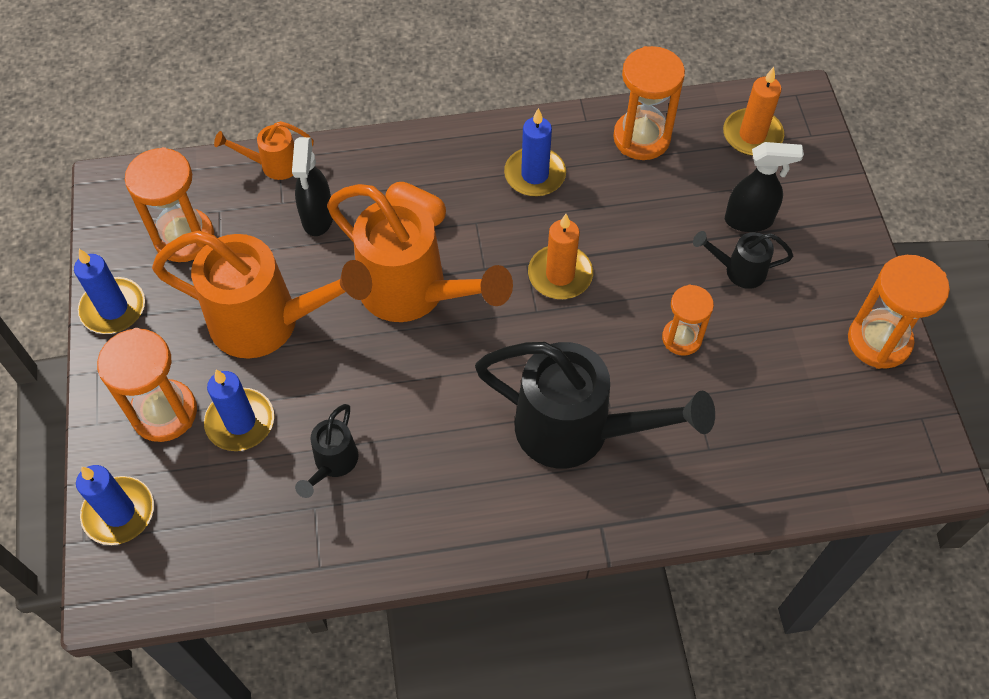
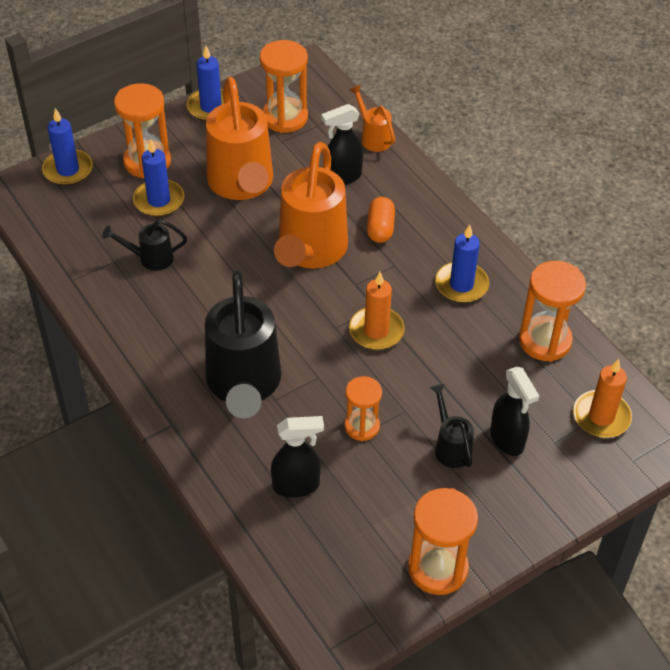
camera: 65 degrees right, 10 degrees down
(734, 428) = (296, 485): none -> black spray bottle

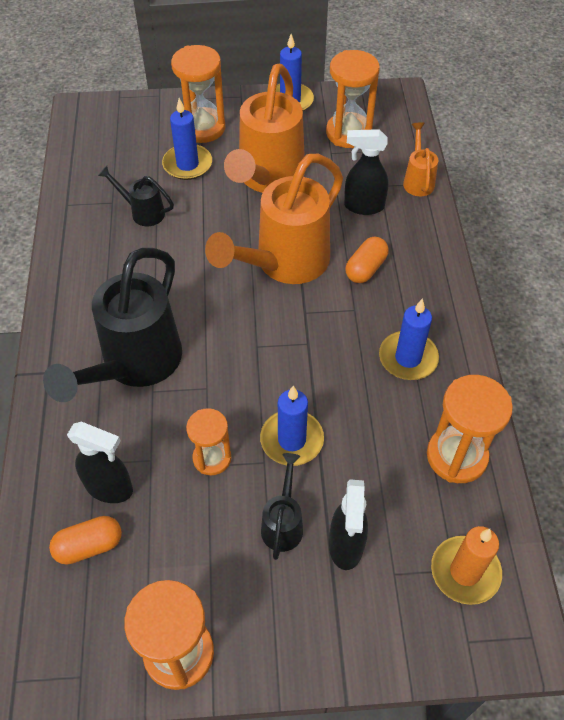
camera: 30 degrees right, 5 degrees up
(68, 170) = (134, 110): blue candle -> blue candle (292, 440)
(313, 533) = (89, 546): none -> orange capsule
(376, 331) = (293, 367): orange candle -> none

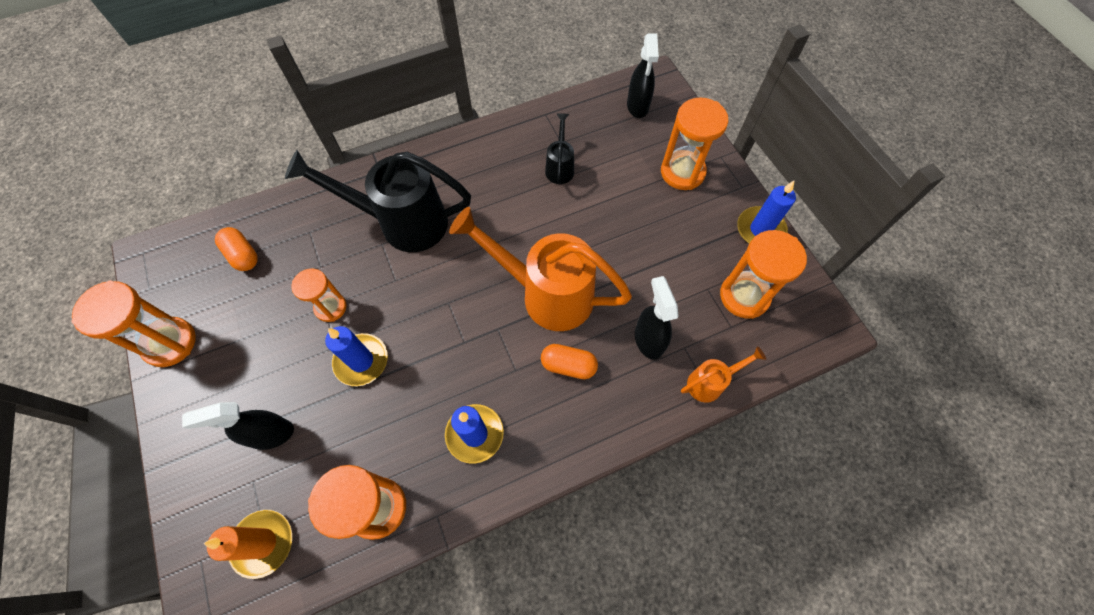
camera: 70 degrees right, 10 degrees up
(110, 488) = (291, 249): black spray bottle -> black spray bottle (637, 106)
(187, 164) = (630, 178): blue candle -> none
(267, 178) = (644, 246): orange watering can -> none
(283, 523) = (283, 379): black watering can -> none

